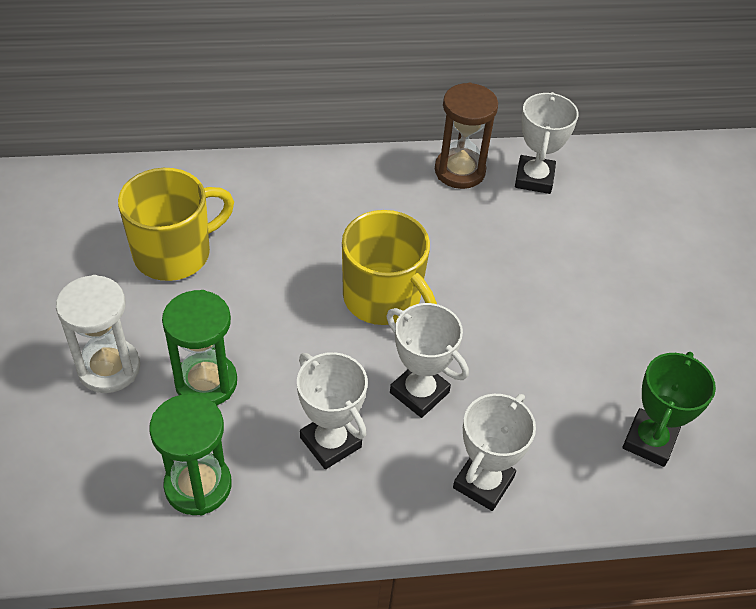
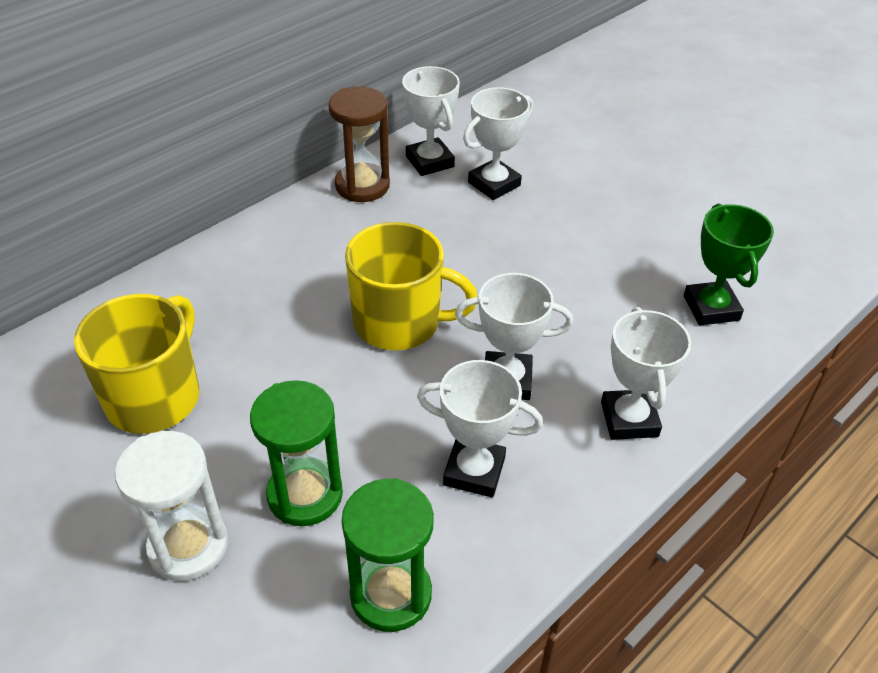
camera: 35 degrees left, 5 degrees down
(569, 227) = (494, 184): none -> white trophy

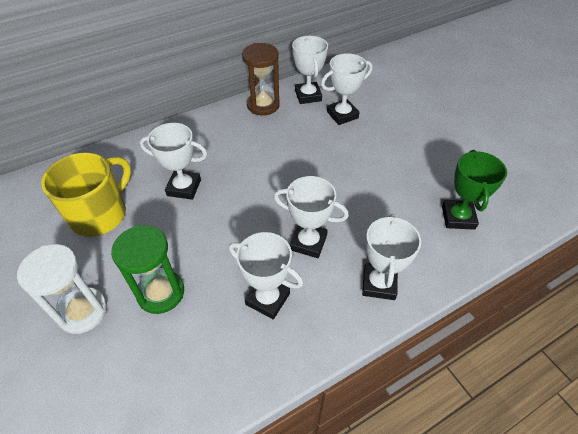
camera: 15 degrees right, 5 degrees up
(280, 333) = (184, 188): none -> white trophy
(391, 594) = (188, 371): green hourglass -> none
(399, 322) = (255, 193): yellow mug -> none

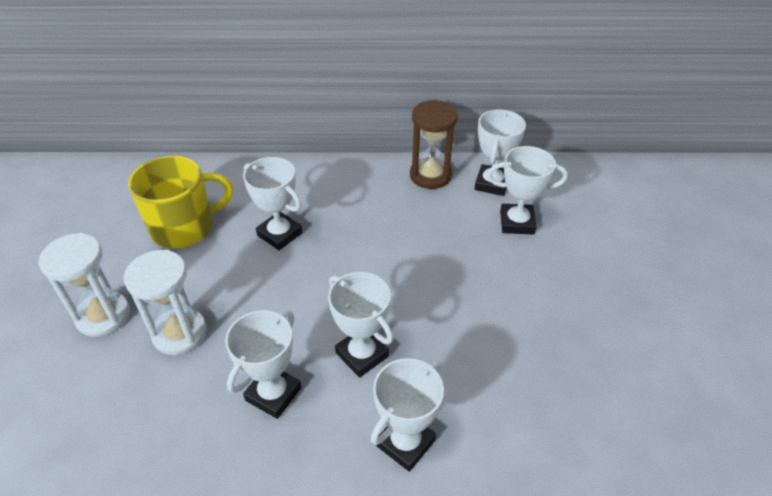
camera: 30 degrees right, 5 degrees down
(161, 293) = (180, 333): green hourglass -> white hourglass
(267, 299) = (273, 394): white trophy -> white trophy turned 60 degrees clockwise
(458, 217) = (570, 415): green trophy -> none

